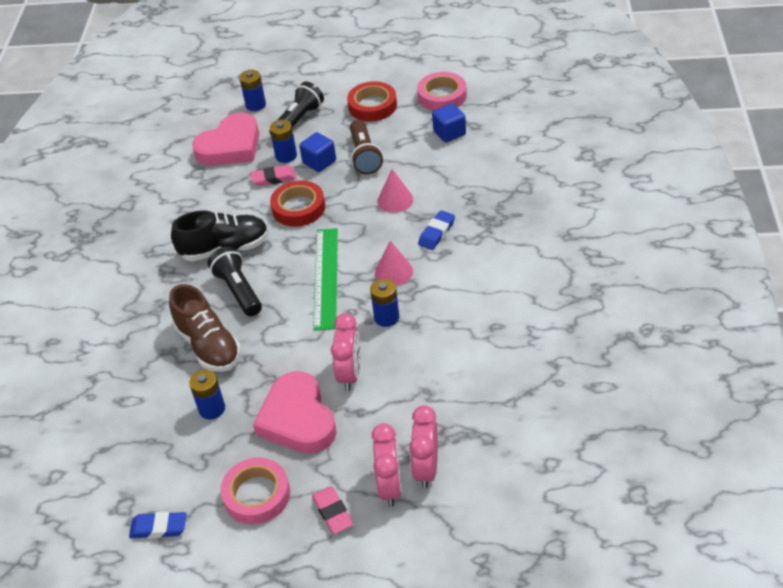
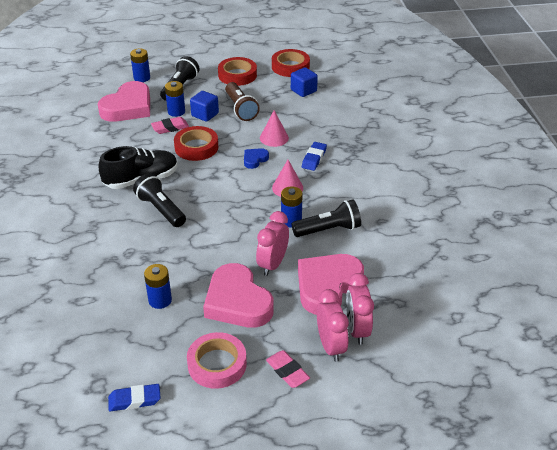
camera: 15 degrees left, 5 degrees down
(208, 345) = (145, 252): brown shoe -> none
(326, 277) = (232, 195): green ruler -> none
(350, 374) = (272, 264): pink clock -> pink clock turned 150 degrees counterclockwise
(364, 230) = (255, 160): none -> blue heart
(406, 409) = (327, 286): none -> pink heart
(428, 333) = (328, 230): none -> black flashlight
(442, 96) = (290, 67): pink tape -> red tape

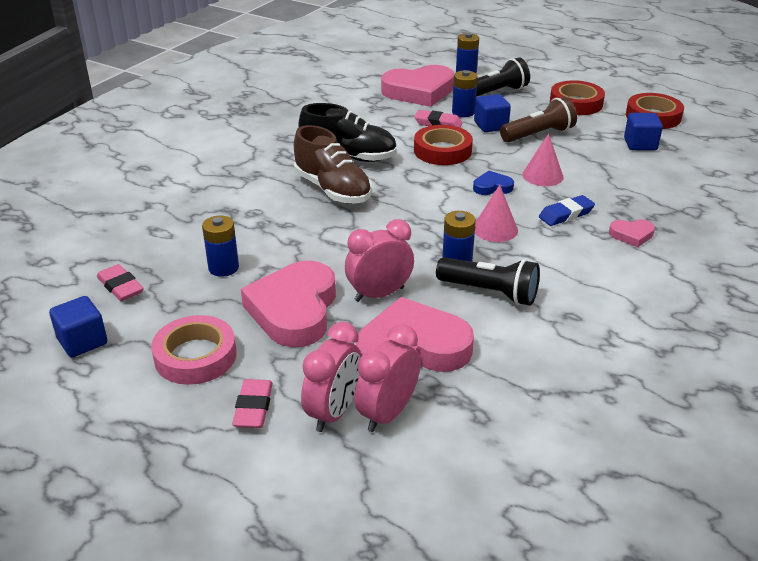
camera: 40 degrees right, 5 degrees down
(109, 352) = (120, 287): none -> pink eraser
(134, 400) = (82, 341): blue eraser -> blue cube
(161, 209) = (332, 190): black flashlight -> brown shoe
(240, 109) = (538, 135): brown flashlight -> brown flashlight turned 135 degrees counterclockwise
(359, 155) = (631, 235): none -> pink heart

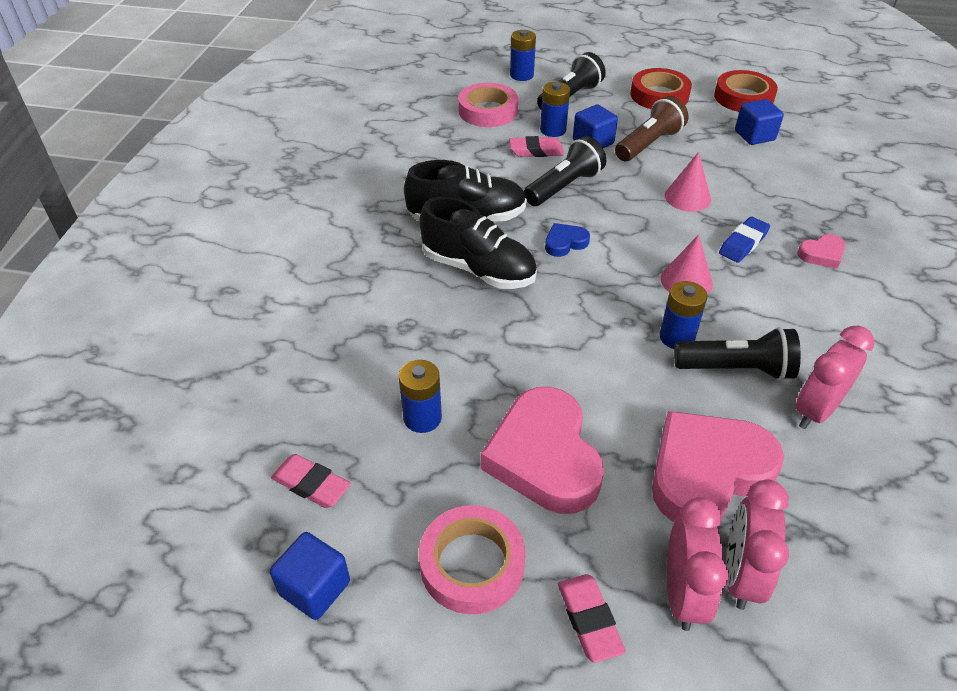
camera: 20 degrees left, 10 degrees up
(332, 190) = (478, 269): brown shoe -> black shoe
(379, 294) = (623, 405): pink clock -> pink clock (816, 410)
(419, 91) = (488, 111): pink heart -> pink tape
(442, 151) = (564, 187): red tape -> black flashlight
(492, 187) = (647, 224): blue heart -> blue heart (565, 243)

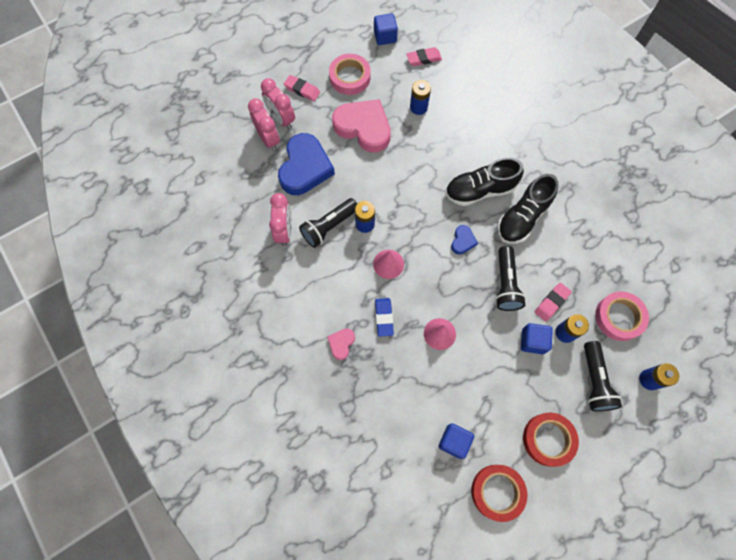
camera: 135 degrees right, 25 degrees up
(649, 144) = (503, 370): brown flashlight -> none
(707, 472) = (305, 168): pink heart -> blue heart

